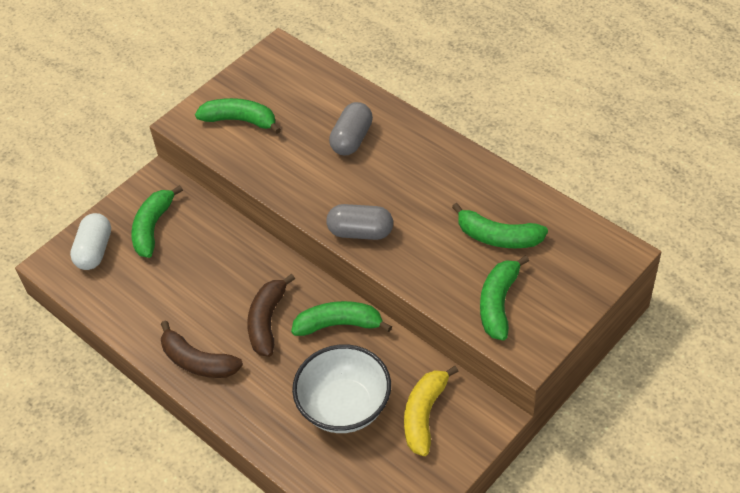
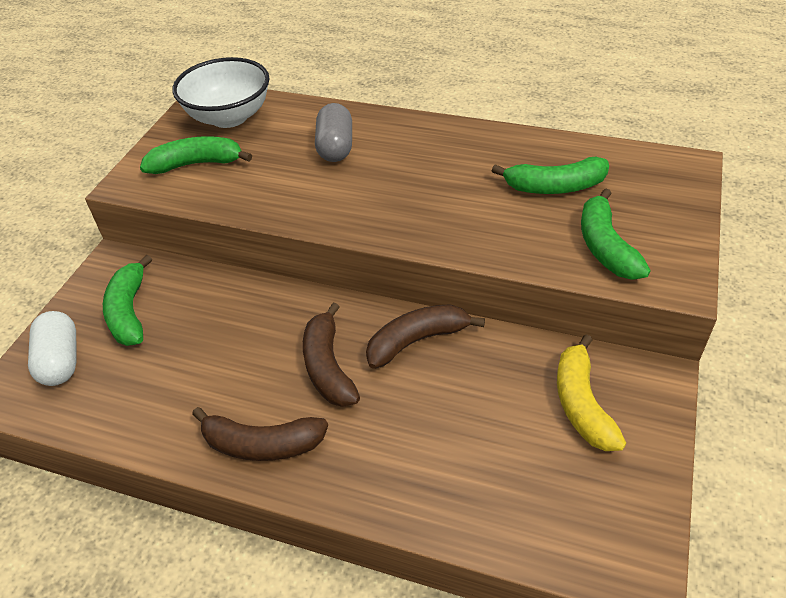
camera: 25 degrees left, 5 degrees down
(339, 324) = (417, 340): green banana -> brown banana
(344, 406) = (482, 430): white bowl -> white bowl (229, 117)
(360, 232) = (402, 226): grey capsule -> none

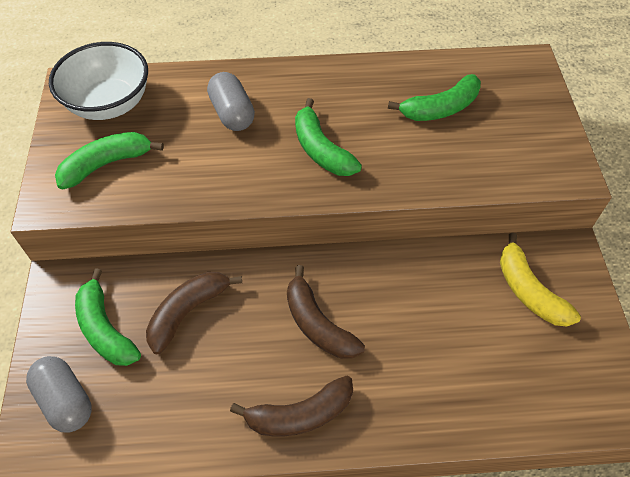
camera: 25 degrees left, 10 degrees up
(60, 361) = (65, 400): white capsule -> grey capsule
(417, 340) = (379, 276): brown banana -> brown banana (188, 312)
(605, 246) = (505, 155): green banana -> green banana (321, 149)

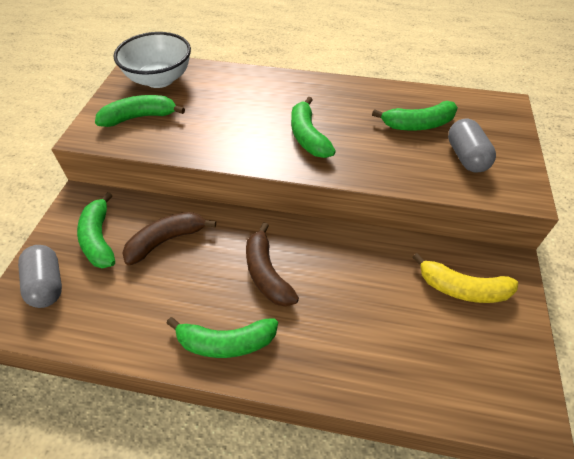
camera: 15 degrees right, 5 degrees down
(232, 113) = (247, 100): grey capsule -> grey capsule (465, 157)
(300, 414) = (226, 342): brown banana -> green banana
(528, 291) = (462, 288): yellow banana -> yellow banana turned 60 degrees counterclockwise

